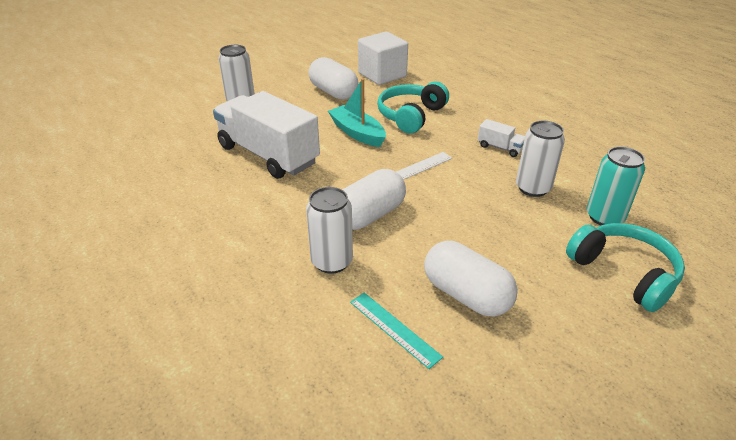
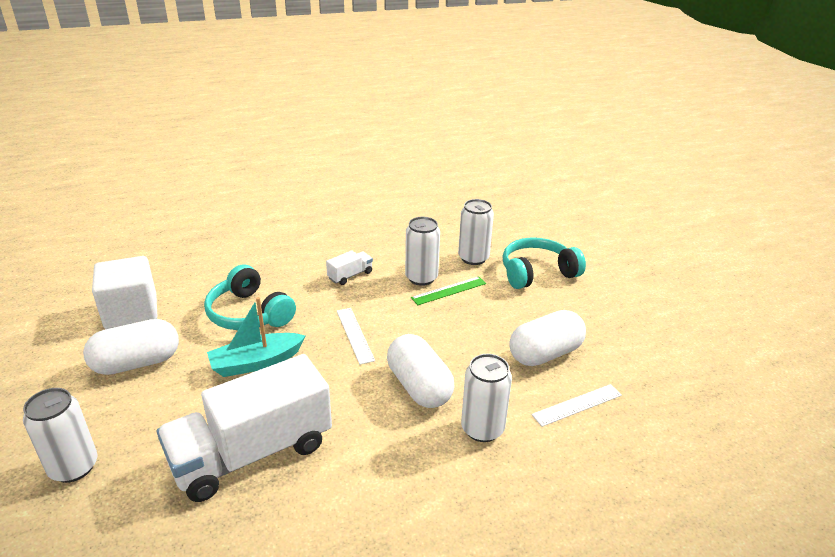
camera: 75 degrees left, 5 degrees down
(394, 328) = (577, 405): turquoise ruler -> white ruler
(526, 209) = (449, 290): none -> green ruler
(604, 217) = (473, 258): turquoise can -> white can

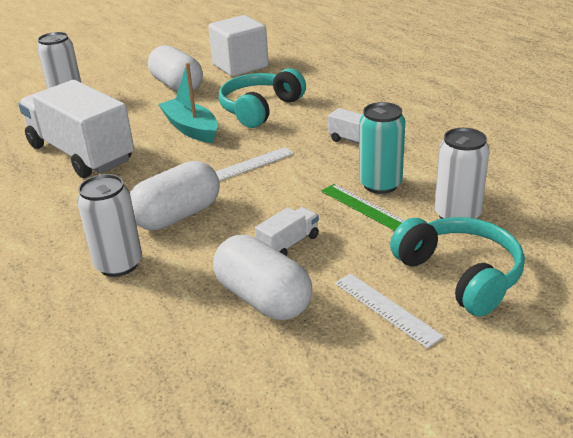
camera: 80 degrees right, 0 degrees up
(421, 278) = (380, 184): white can -> turquoise can
(483, 332) = (288, 244): none -> white truck
(577, 405) = (168, 334): white ruler -> white ruler (386, 309)

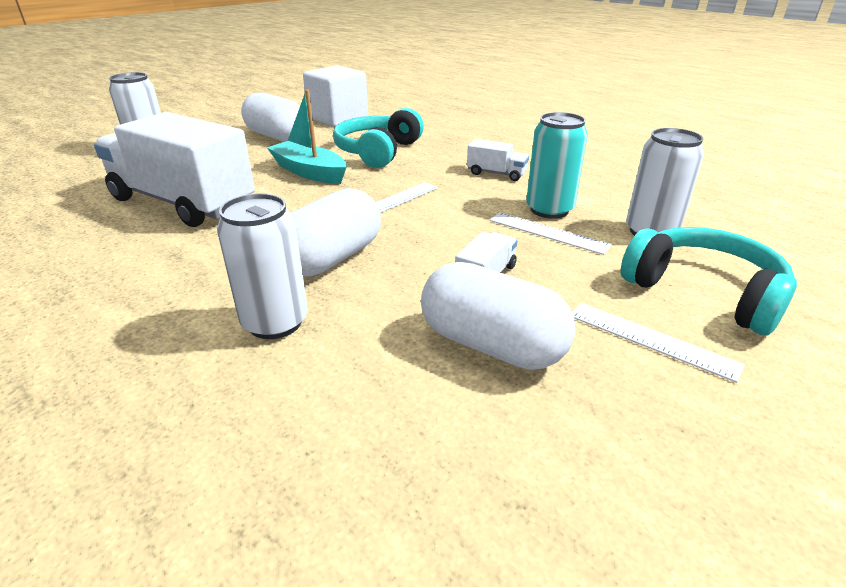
camera: 15 degrees left, 0 degrees up
(364, 207) = (548, 233): green ruler -> white ruler

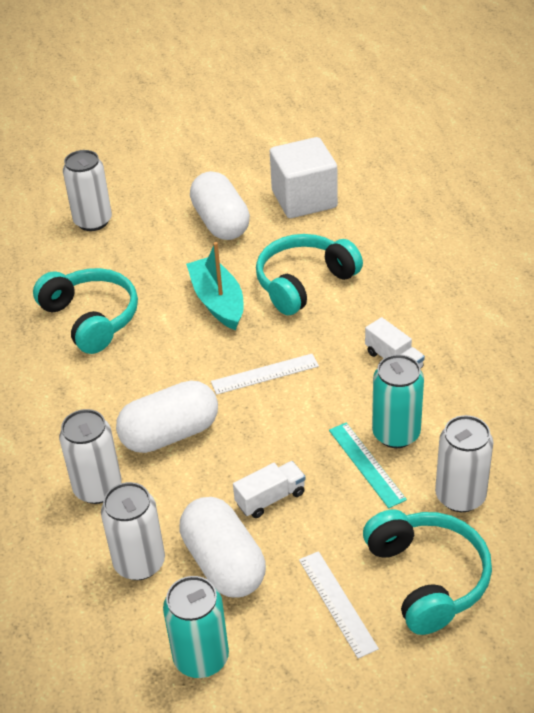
camera: 30 degrees right, 10 degrees up
(183, 203) = (91, 318): white truck -> turquoise headphones
(386, 378) = (139, 563): none -> white can
(548, 233) = (366, 464): white ruler -> turquoise ruler
(564, 457) = (201, 658): none -> turquoise can

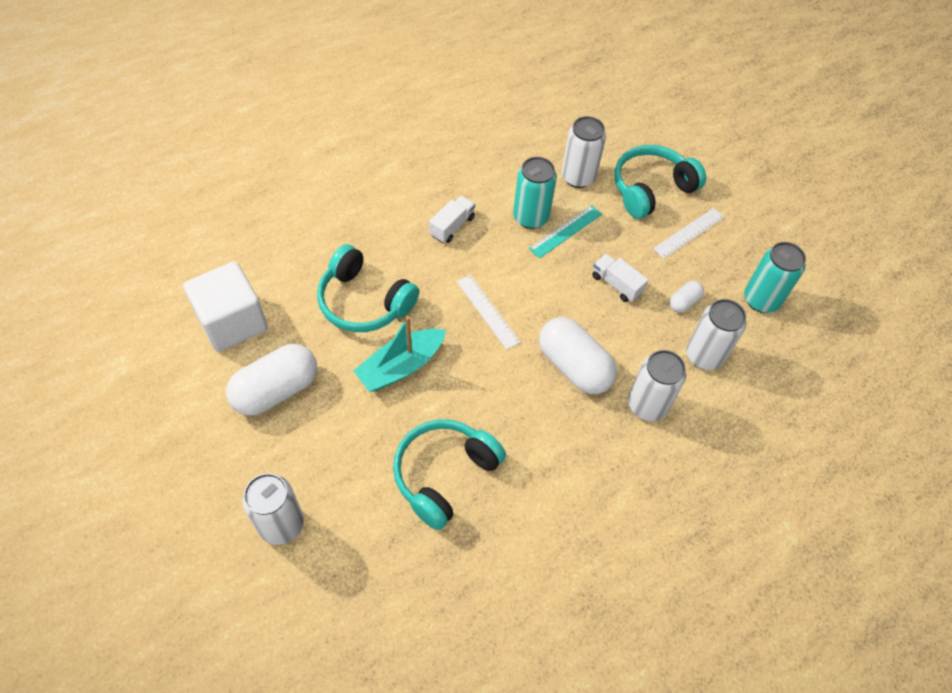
camera: 110 degrees left, 15 degrees up
(224, 563) = (684, 302): white capsule -> white capsule, size x0.48

